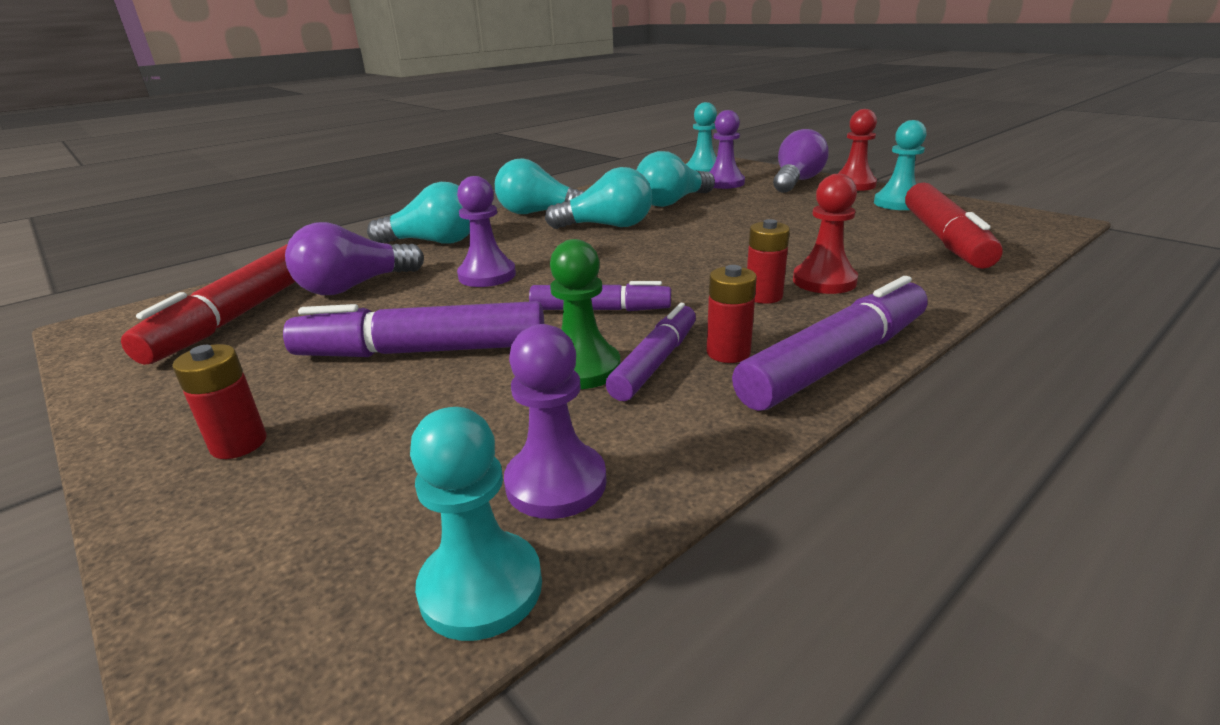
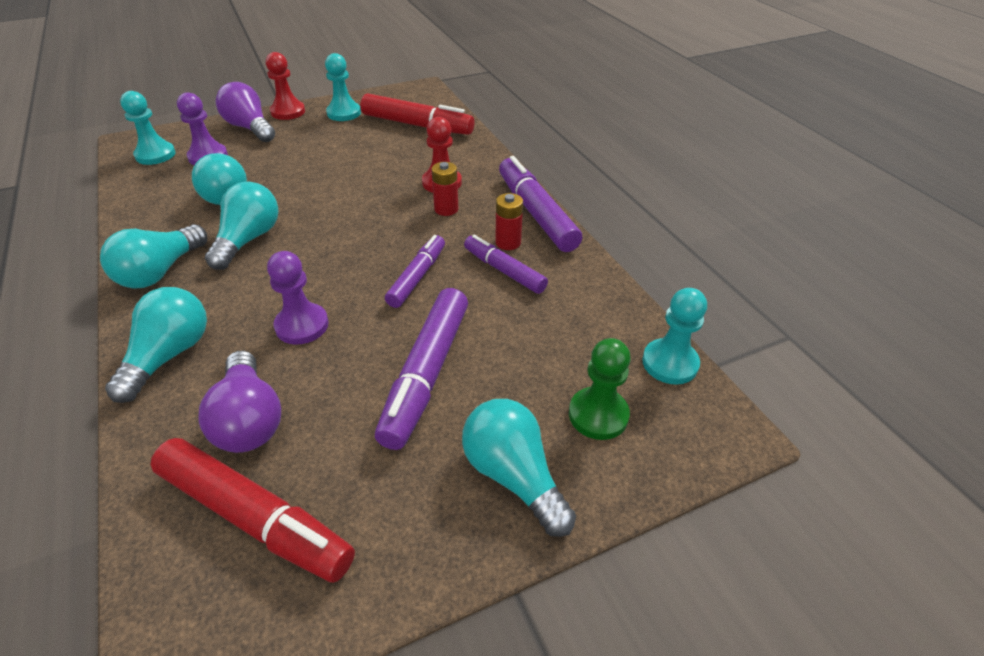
camera: 75 degrees left, 15 degrees up
(239, 444) = (513, 475): red battery -> turquoise light bulb
(556, 483) = (605, 329): purple pawn -> none
(582, 368) = (495, 300): green pawn -> green pawn (598, 415)

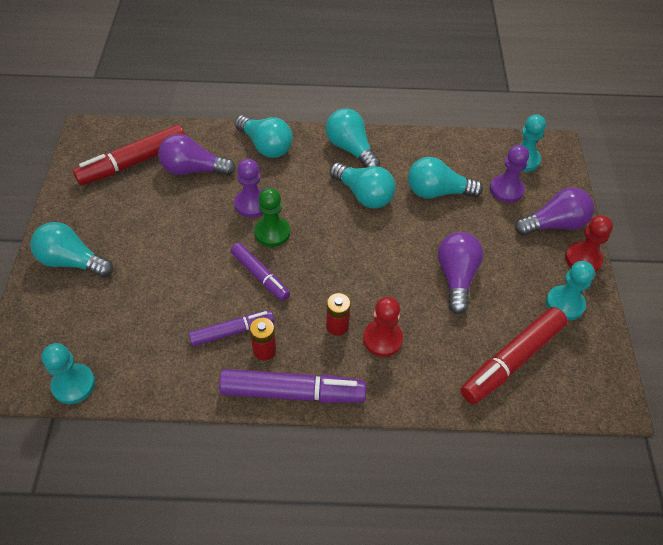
camera: 115 degrees right, 10 degrees up
(344, 162) = (456, 277): none -> purple light bulb
(426, 374) = (167, 250): purple marker -> none
(513, 475) = (72, 261): turquoise light bulb -> turquoise light bulb turned 150 degrees counterclockwise
(598, 415) = (73, 319): green pawn -> green pawn (272, 232)

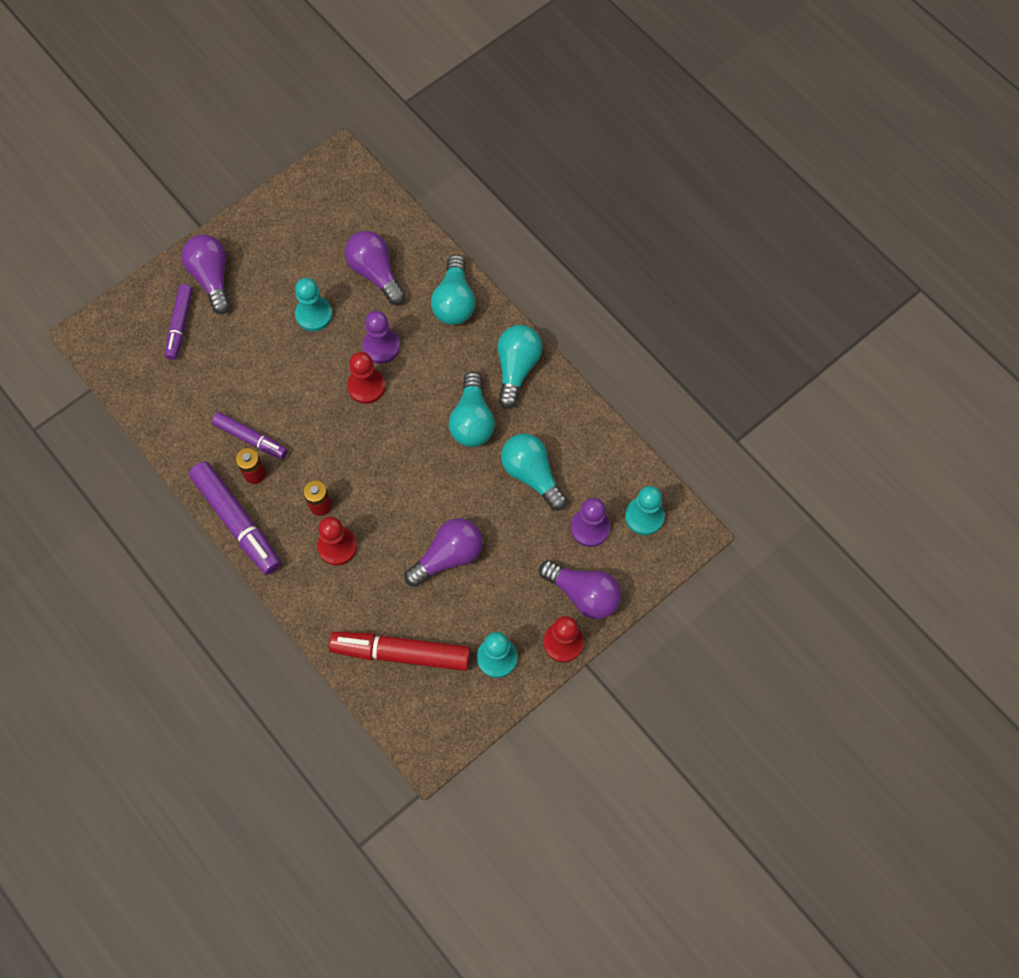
camera: 50 degrees right, 15 degrees up
(72, 261) = (212, 278): turquoise light bulb -> purple light bulb
(73, 384) = (121, 378): turquoise pawn -> turquoise pawn (314, 314)
(133, 162) = (340, 224): red marker -> none
(260, 275) = (317, 414): purple marker -> purple marker (180, 325)
(272, 232) = (366, 386): green pawn -> red pawn

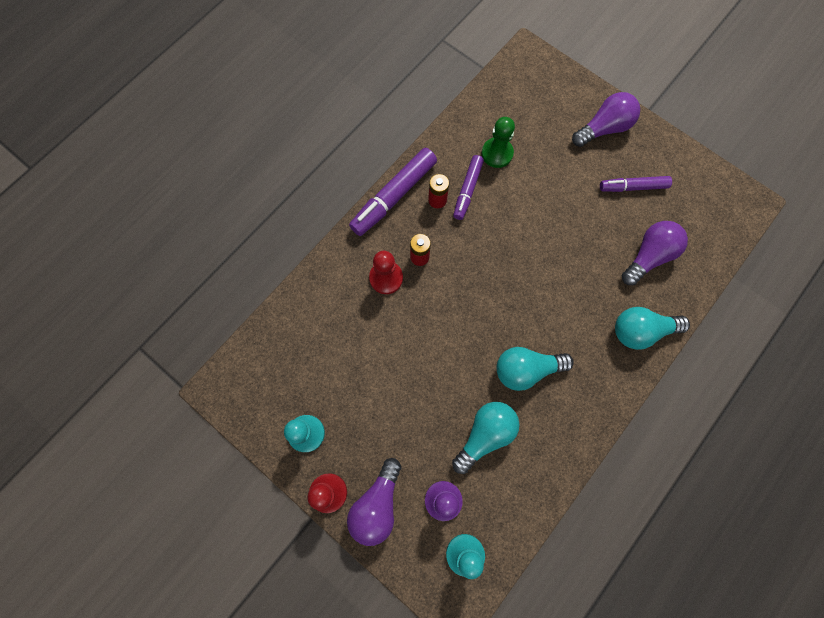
camera: 80 degrees right, 5 degrees up
(180, 325) = (554, 115): purple marker -> purple marker (633, 187)
(212, 397) = (497, 153): none -> green pawn
(314, 314) = (593, 214): turquoise pawn -> none
(366, 386) = (536, 271): red pawn -> none
(381, 347) = (578, 276): purple pawn -> none
(401, 653) = (300, 349): red marker -> none
(448, 556) = (392, 373): purple light bulb -> none
(516, 368) = (588, 401): turquoise light bulb -> none

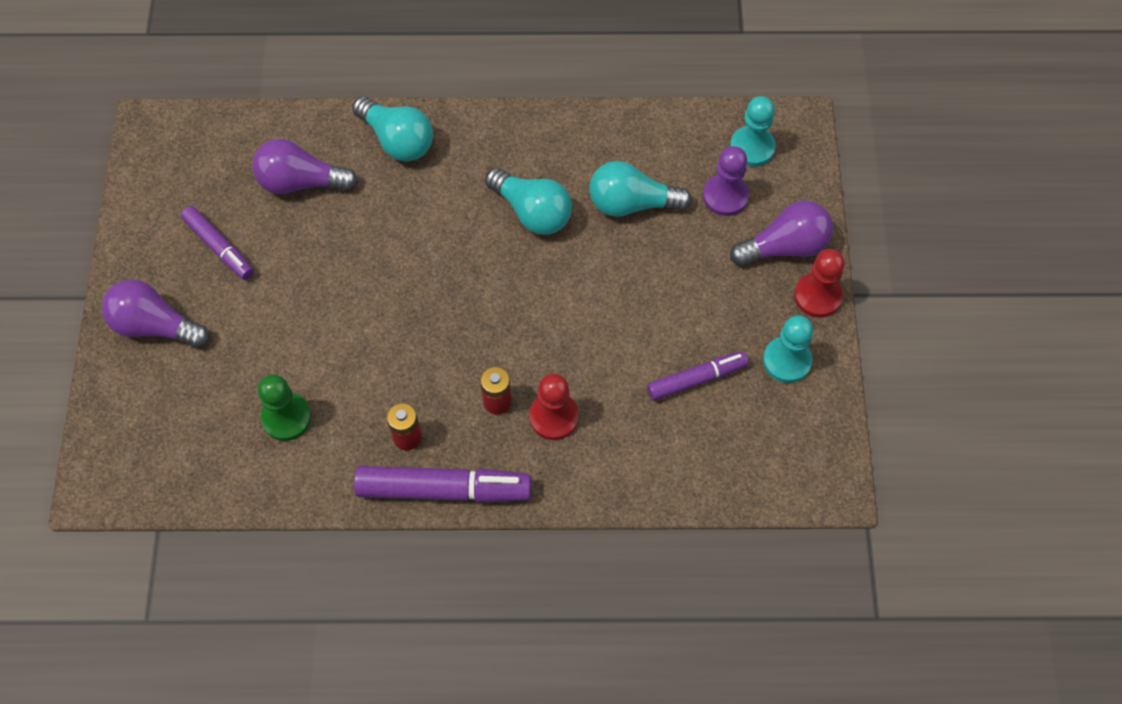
camera: 130 degrees left, 10 degrees down
(467, 190) = (366, 414): purple marker -> purple marker (696, 379)

